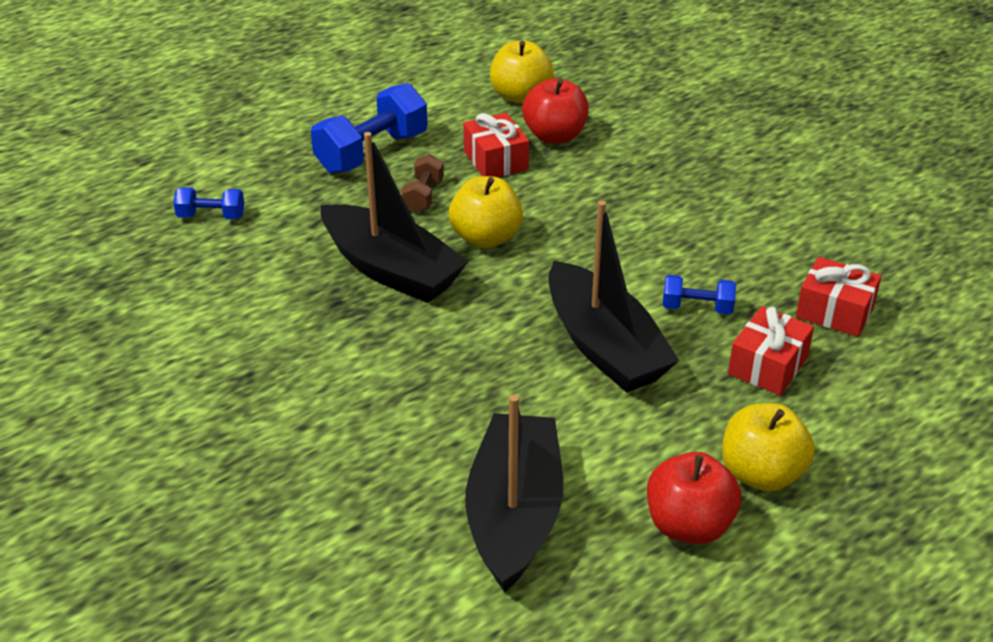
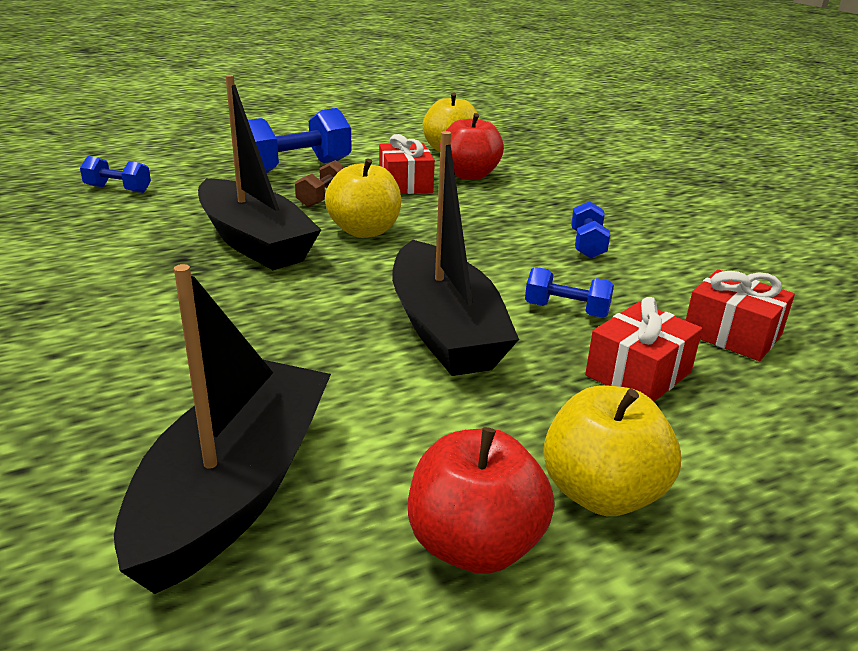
camera: 10 degrees right, 10 degrees down
(696, 222) = (587, 245): none -> blue dumbbell

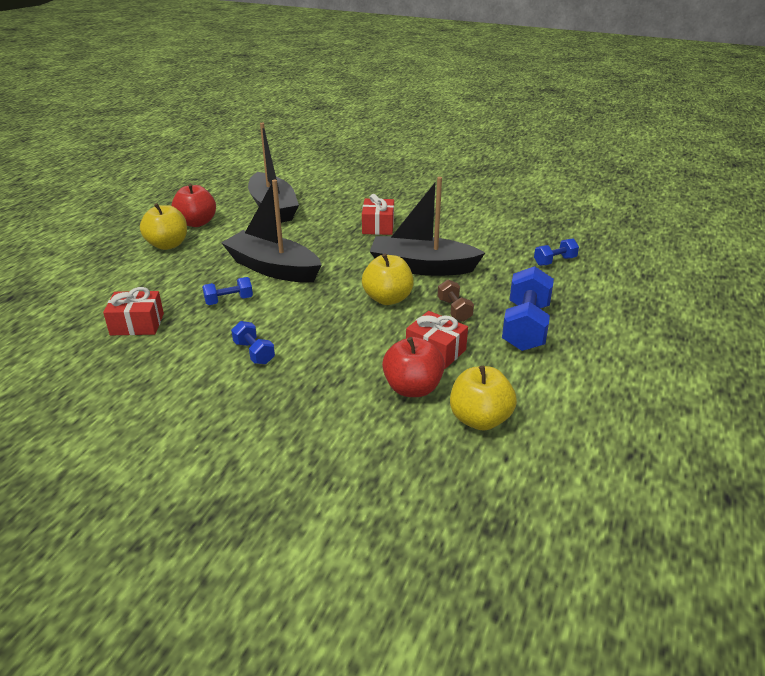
camera: 140 degrees right, 5 degrees up
(638, 373) = (175, 285): red gift -> red gift (378, 226)

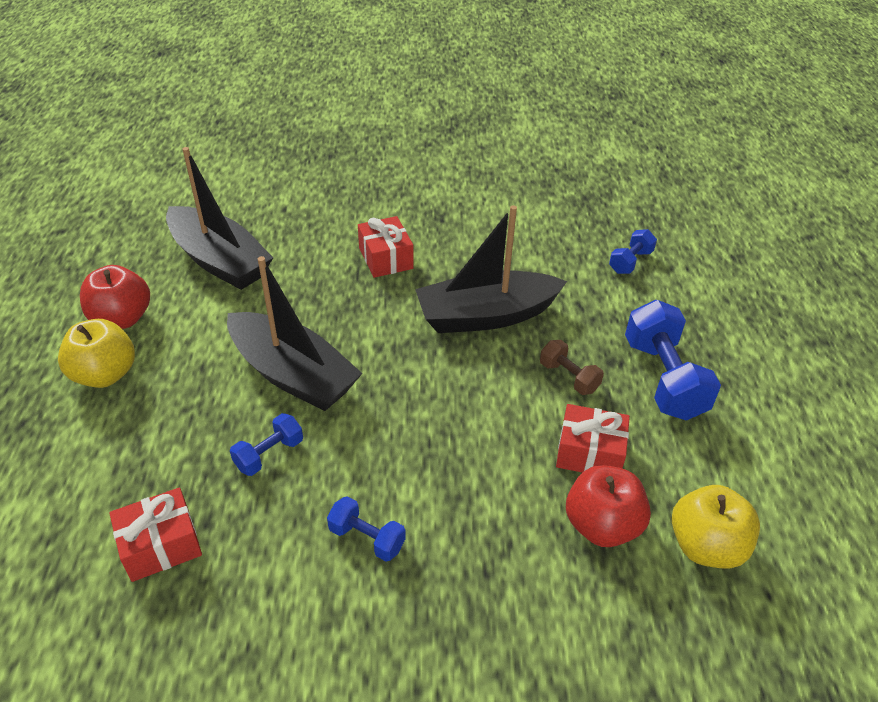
camera: 25 degrees left, 10 degrees up
(273, 268) = (293, 374): black boat -> black boat turned 150 degrees counterclockwise
(388, 299) = (478, 383): yellow apple -> none

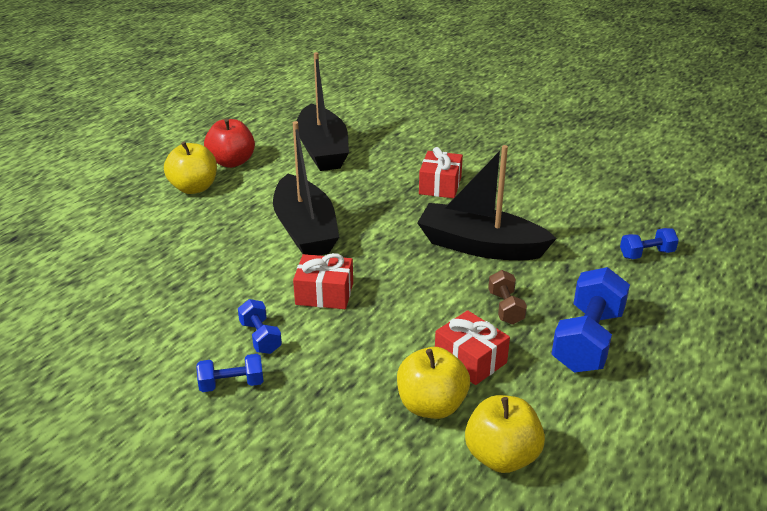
camera: 35 degrees right, 10 degrees down
(161, 545) = (140, 286): red gift -> red gift (324, 294)
(269, 454) = (246, 267): blue dumbbell -> blue dumbbell (231, 384)
(602, 525) = (431, 405): red apple -> yellow apple

